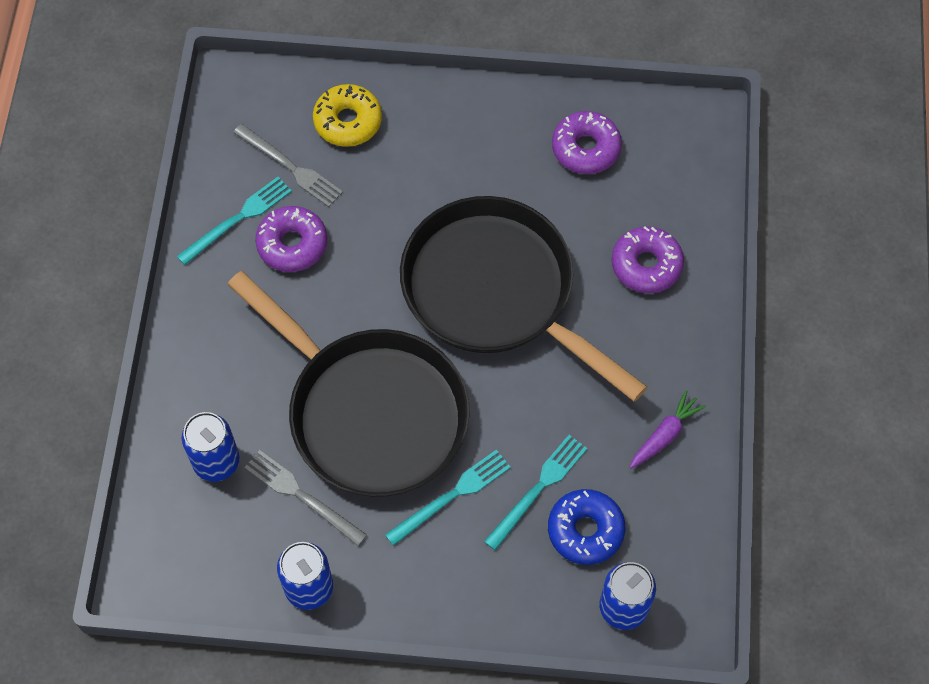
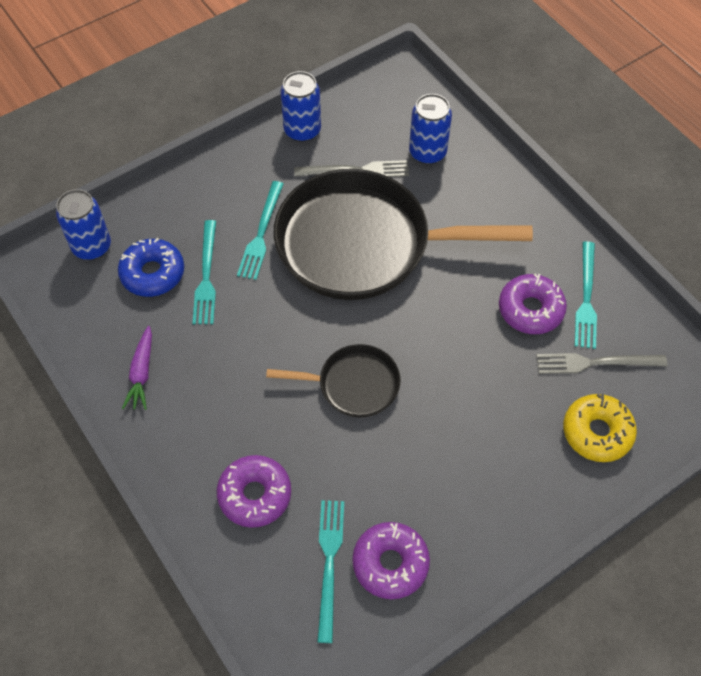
camera: 140 degrees right, 5 degrees down
(496, 292) = (353, 385): black pan -> black pan, size x0.48
(629, 179) = (329, 563): none -> turquoise fork

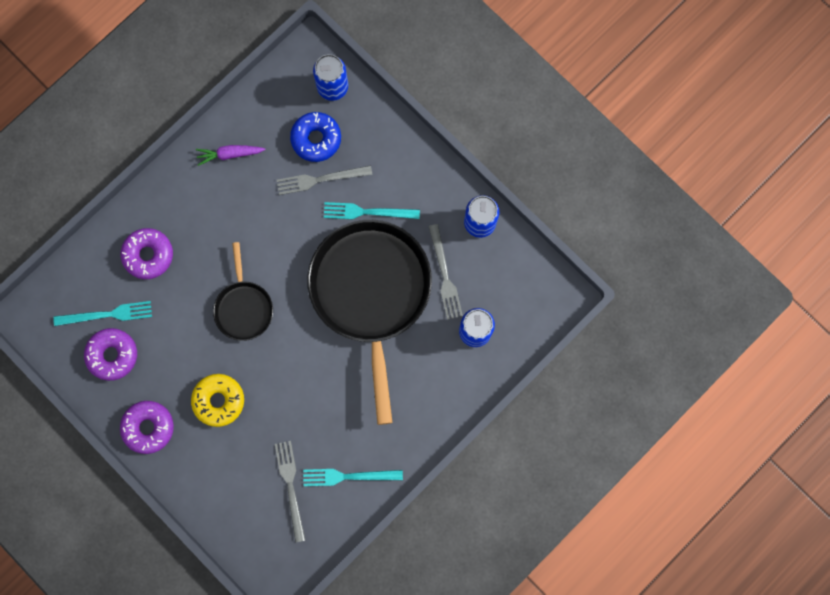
camera: 80 degrees right, 20 degrees up
(206, 276) = (320, 179): turquoise fork -> grey fork
(530, 309) = (331, 433): purple donut -> purple donut (148, 427)
(597, 432) = (231, 491): yellow donut -> yellow donut (219, 400)

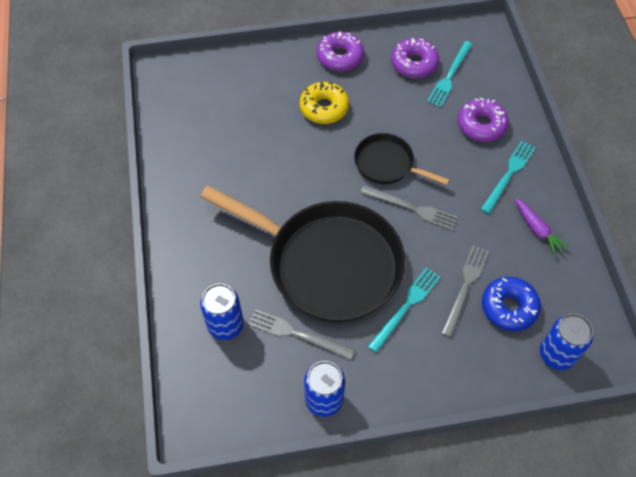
camera: 125 degrees right, 20 degrees down
(230, 154) = (537, 230): purple carrot -> purple carrot turned 120 degrees clockwise
(290, 487) = (218, 116): grey fork -> grey fork (412, 208)
(348, 476) = (191, 157): turquoise fork -> turquoise fork (508, 174)

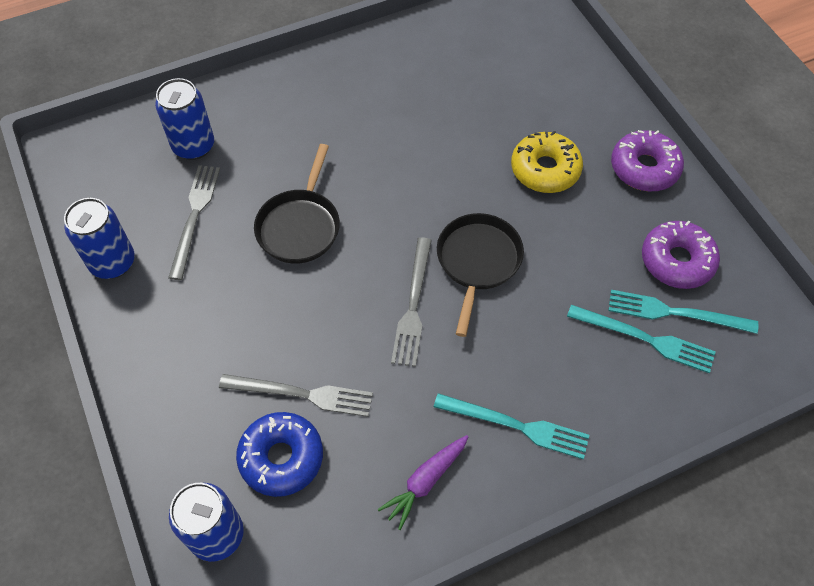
camera: 75 degrees right, 0 degrees up
(327, 263) = (300, 226): black pan -> black pan, size x0.48
(406, 307) = (255, 326): turquoise fork -> turquoise fork (645, 339)
(481, 125) = (597, 372): purple donut -> none

